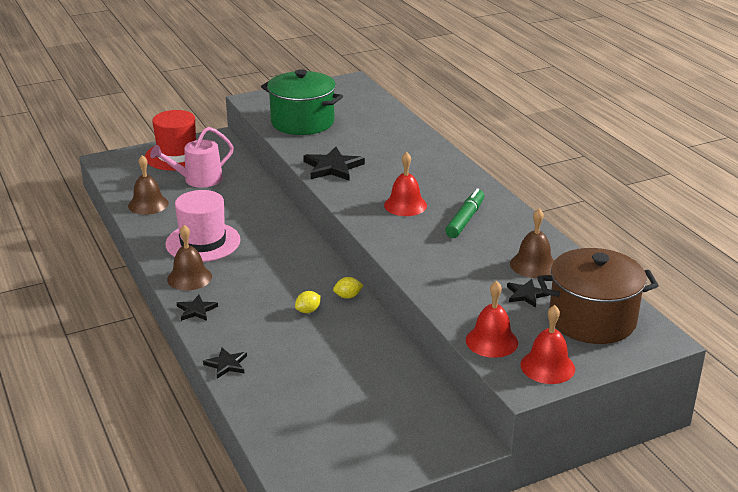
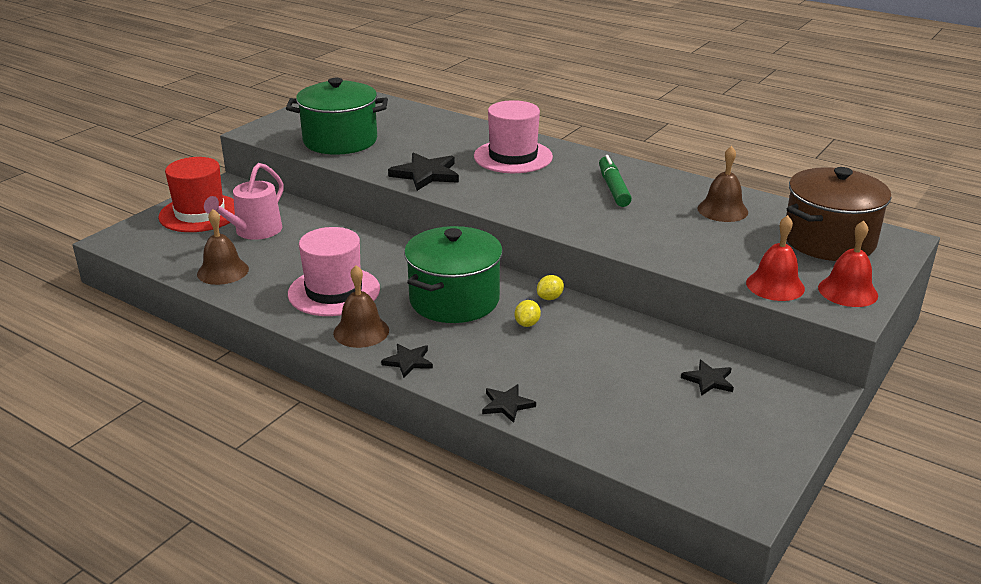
camera: 30 degrees left, 0 degrees up
(277, 275) = (454, 300): none -> green pot
(405, 205) = (542, 190): red bell -> none
(417, 170) = (513, 157): none -> pink hat
(526, 295) = (750, 236): black star -> black star (709, 380)

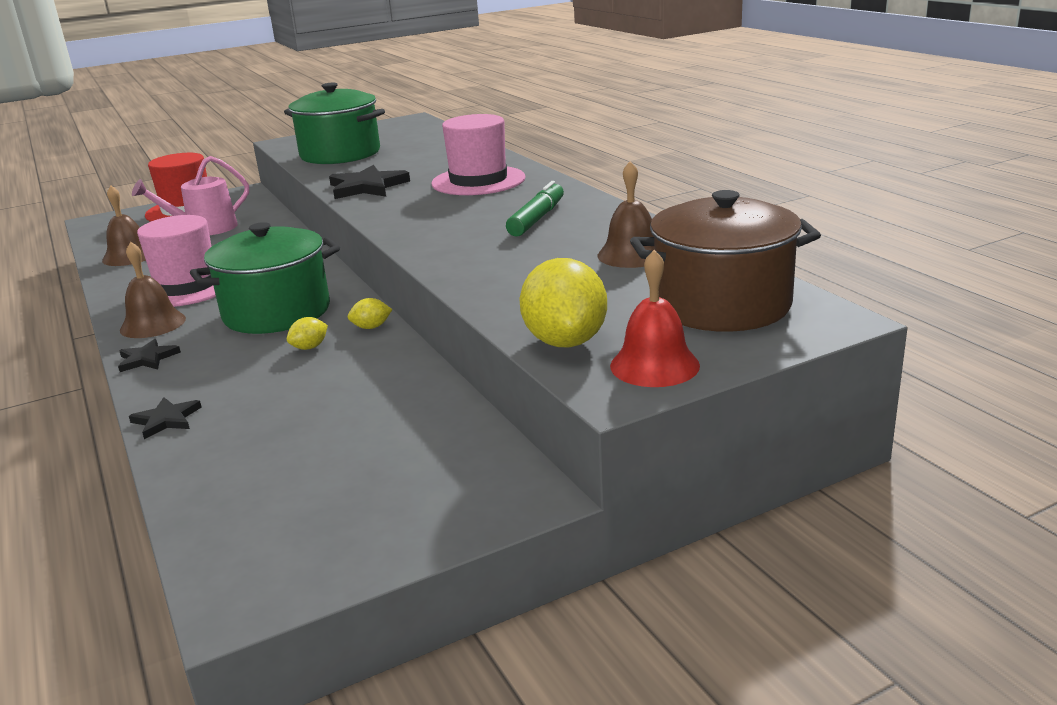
camera: 30 degrees right, 5 degrees down
(709, 380) = (412, 448): black star -> none
(775, 285) = (565, 341): red bell -> yellow lemon

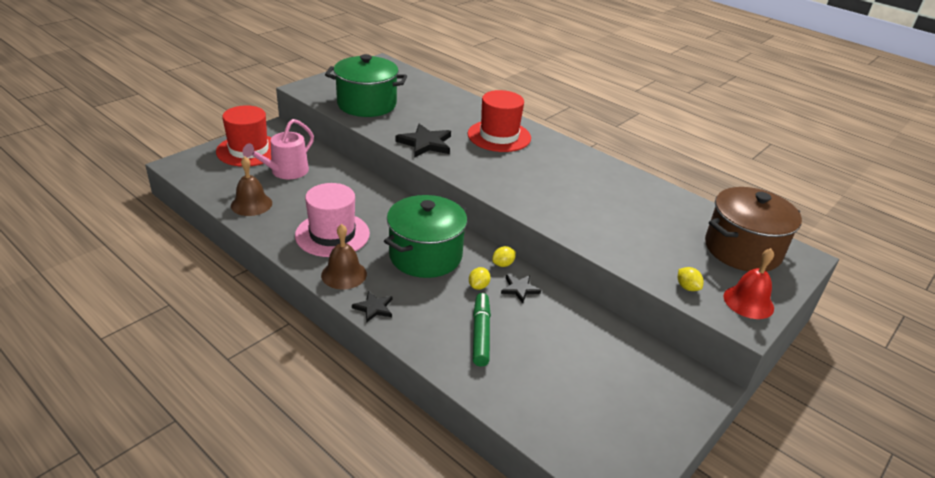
camera: 25 degrees left, 10 degrees up
(166, 420) = (443, 361): black star -> black star (519, 289)
(478, 181) = (499, 136): pink hat -> red hat
(536, 219) = (573, 175): green marker -> green marker (480, 334)
(565, 341) = (687, 287): yellow lemon -> yellow lemon, size x0.45
(631, 254) = (658, 208): brown bell -> none

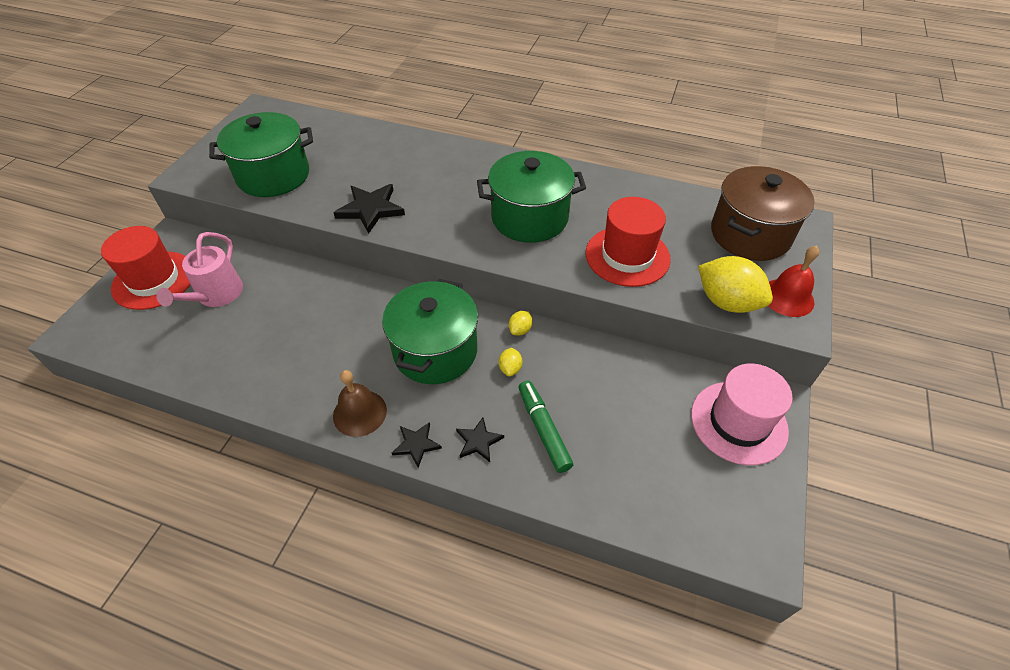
camera: 20 degrees left, 15 degrees up
(251, 204) = (199, 357): brown bell -> none
(332, 234) = (318, 363): pink hat -> pink hat (738, 422)
(499, 136) = (445, 171): red hat -> red hat (627, 256)
(519, 289) = (552, 355): black star -> black star (478, 441)
(549, 183) = (529, 217): none -> green pot
(687, 287) = (727, 302): yellow lemon -> yellow lemon, size x2.20

